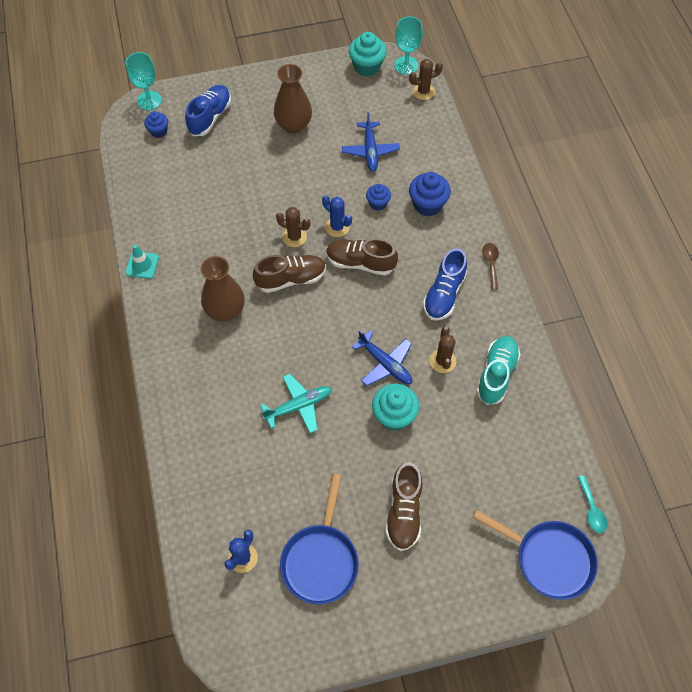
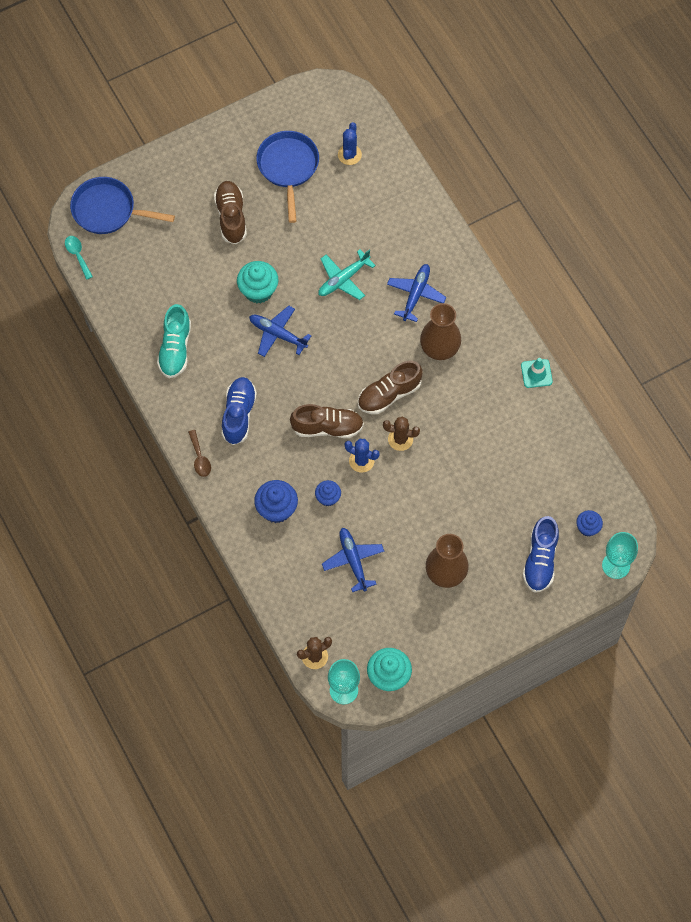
camera: 165 degrees right, 5 degrees up
(228, 370) = (415, 294): none -> blue plane
(442, 361) = (226, 349): brown cactus -> none

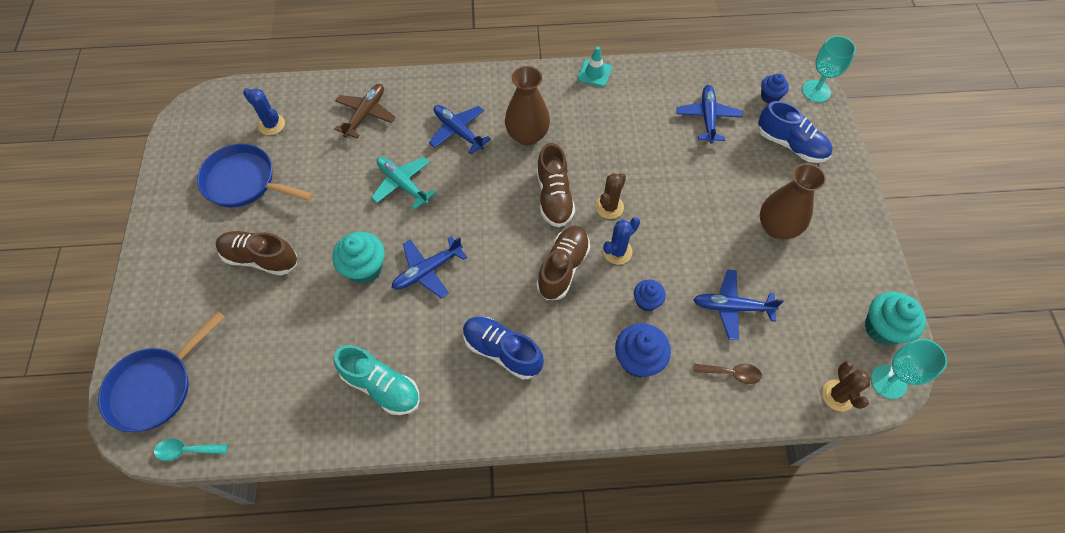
camera: 65 degrees left, 5 degrees down
(200, 458) = (535, 418): brown spoon -> brown spoon (731, 373)
(343, 279) = (403, 184): turquoise plane -> turquoise plane turned 150 degrees clockwise
(396, 217) = (365, 114): none -> brown plane
(535, 483) = (707, 117): none -> blue plane

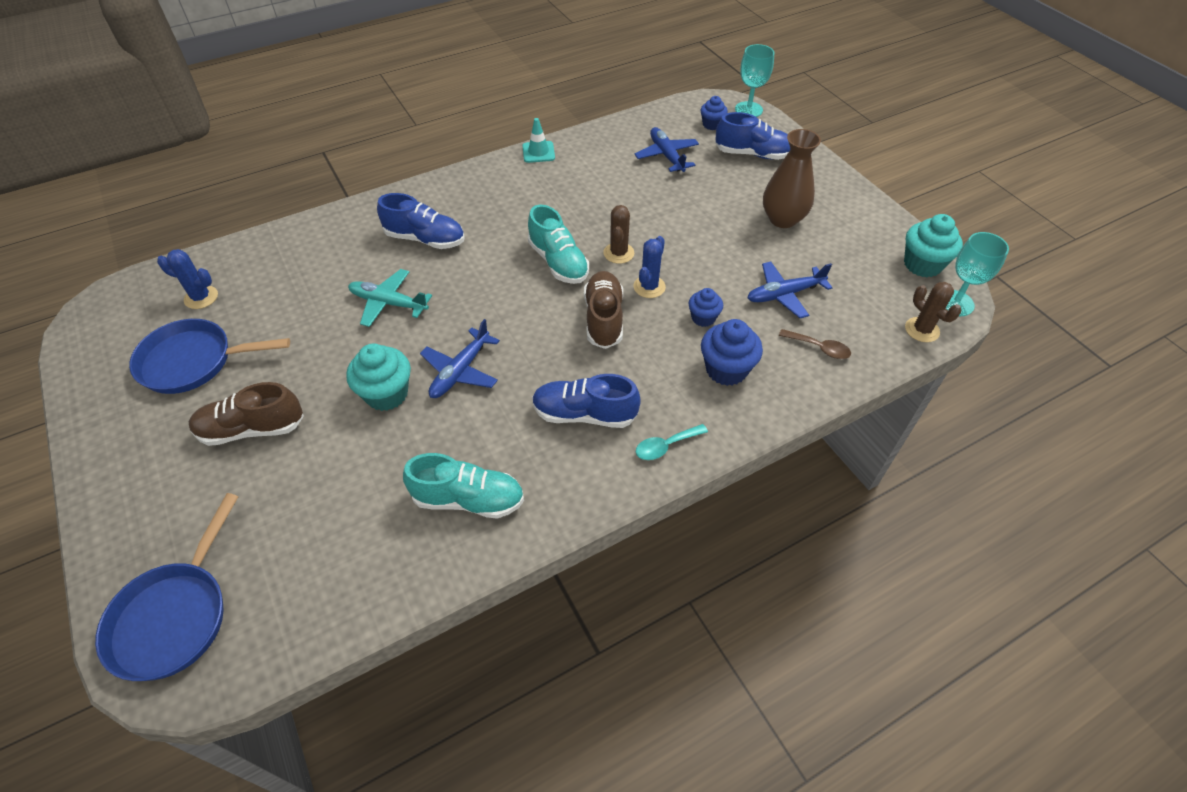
camera: 25 degrees left, 10 degrees down
(186, 450) = (252, 669): turquoise spoon -> turquoise spoon (665, 446)
(365, 114) = (311, 255): brown plane -> none
(458, 131) = (425, 239): blue plane -> blue shoe
(527, 135) = (500, 220): brown vase -> none
(554, 196) = (558, 262): brown shoe -> turquoise shoe
(731, 373) = (819, 348): brown spoon -> brown spoon turned 45 degrees clockwise

